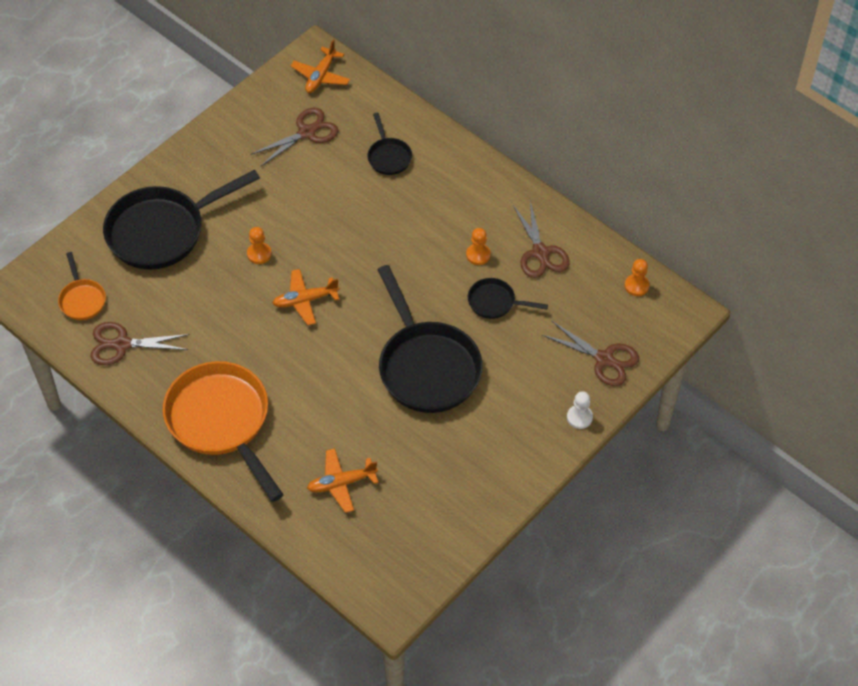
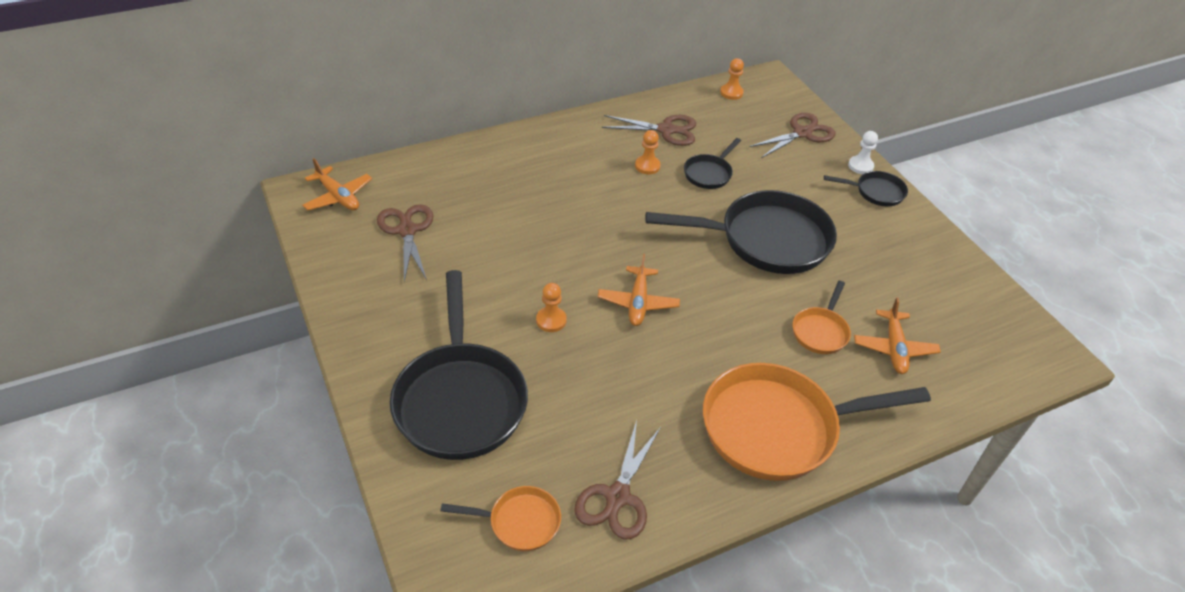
camera: 70 degrees left, 10 degrees down
(335, 428) = (820, 331): none -> orange pan
(388, 157) = (486, 184): black pan -> black pan (876, 192)

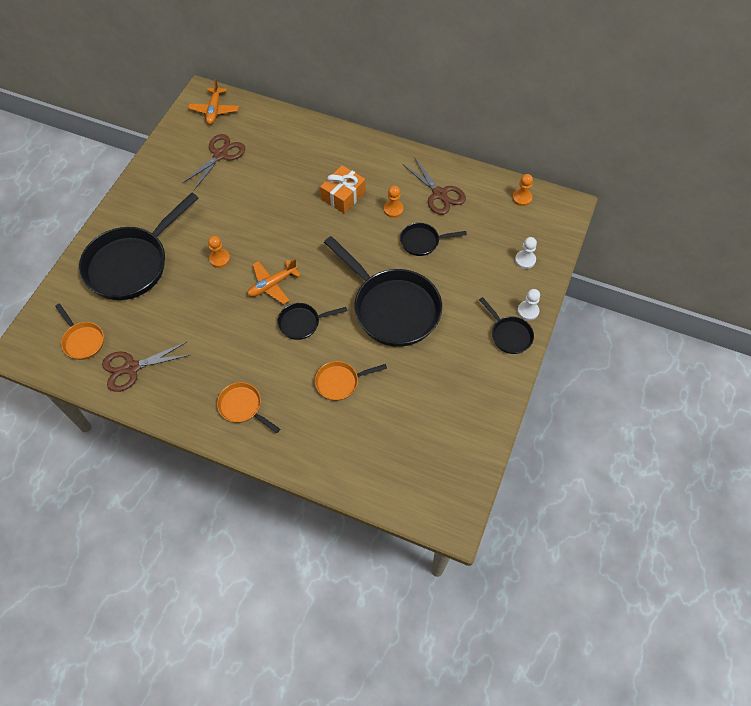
camera: 50 degrees right, 15 degrees up
(587, 185) = (343, 196): none -> orange gift
(714, 312) = (302, 323): none -> black pan
(778, 428) = (243, 407): orange pan -> orange pan, size x0.47
(802, 133) = (525, 260): brown scissors -> white pawn
(894, 348) = (365, 426): orange plane -> none

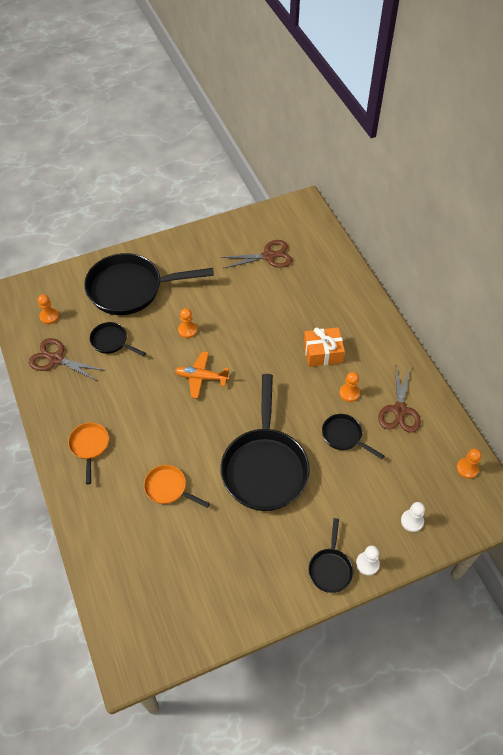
camera: 45 degrees right, 5 degrees down
(83, 340) = (49, 316): orange pan -> orange pawn
(214, 110) = (299, 221): orange plane -> none
(302, 323) = (190, 422): black pan -> black pan (111, 341)

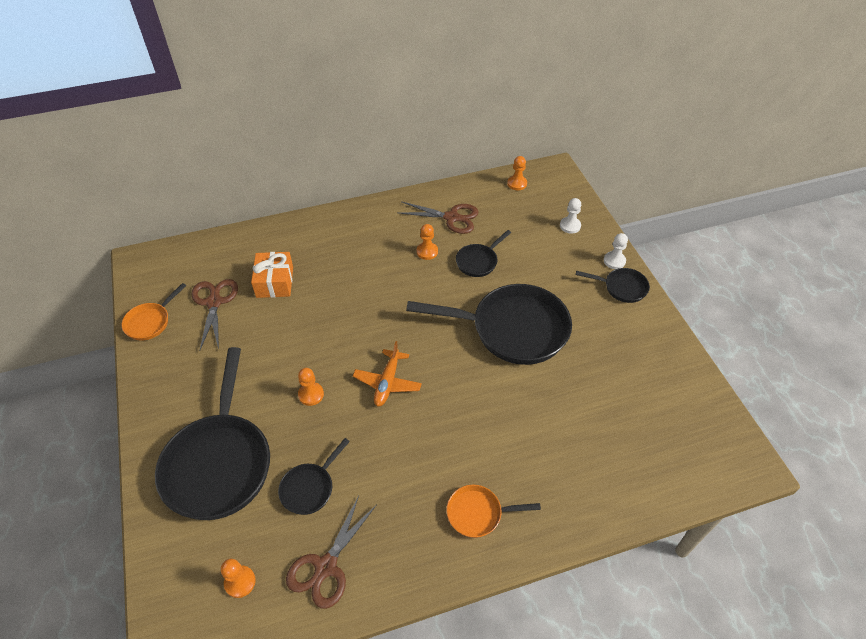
camera: 85 degrees left, 5 degrees down
(168, 488) = (538, 422): orange pan -> orange pan (150, 322)
(322, 353) = (372, 267): orange gift -> orange gift (275, 282)

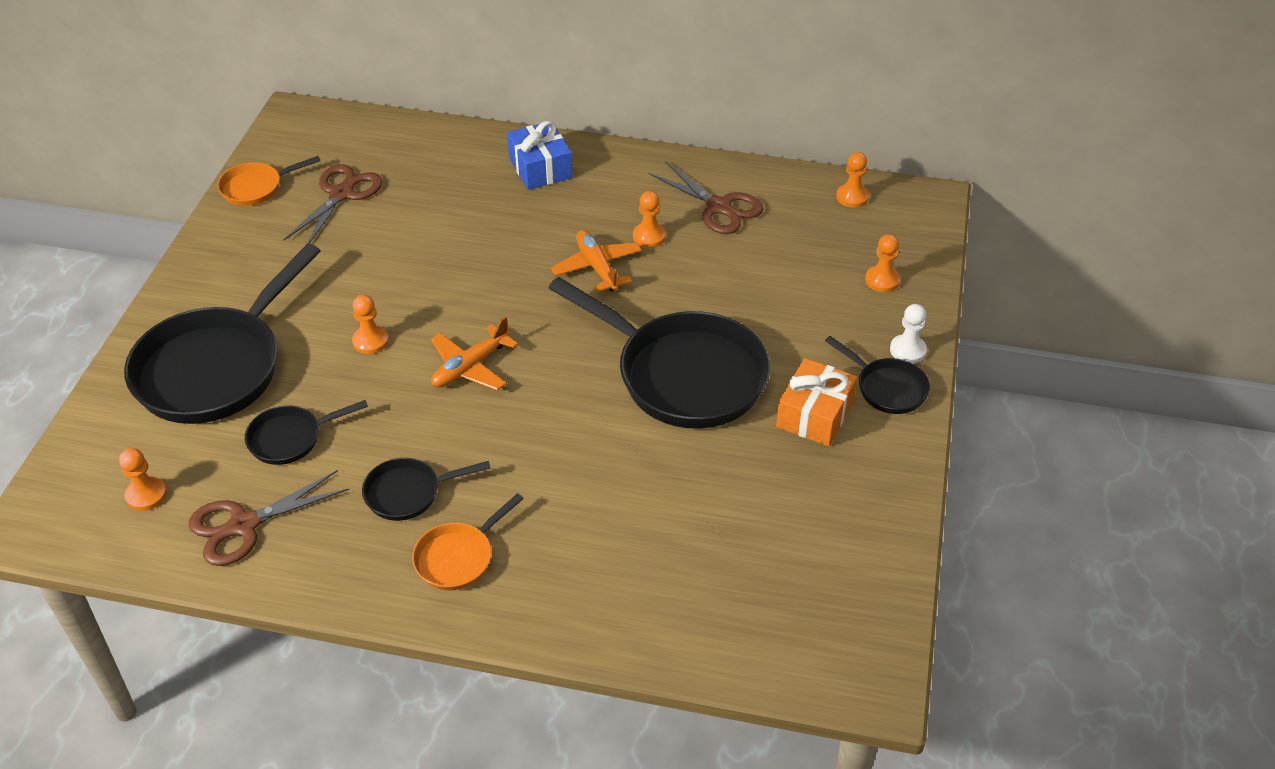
camera: 30 degrees right, 5 degrees down
(275, 282) = (428, 199): orange gift -> orange gift (814, 414)
(329, 234) = (540, 168): none -> blue gift
(412, 284) = (597, 267): none -> orange plane
(478, 261) = (708, 275): black pan -> black pan (408, 493)
(478, 513) = (458, 557): orange pan -> orange pan turned 75 degrees counterclockwise
(570, 226) = (882, 280): white pawn -> orange pawn

